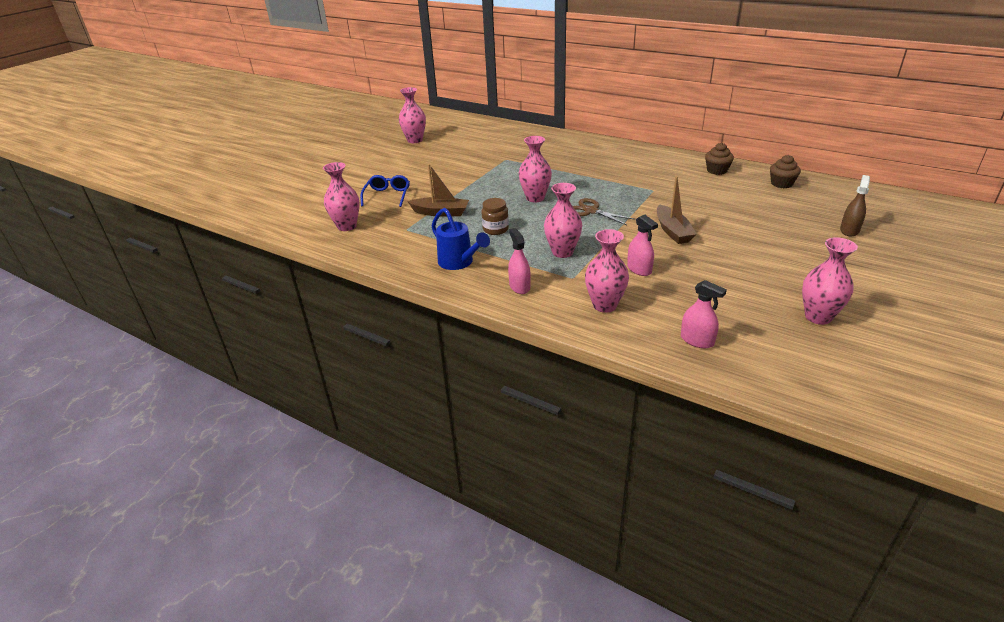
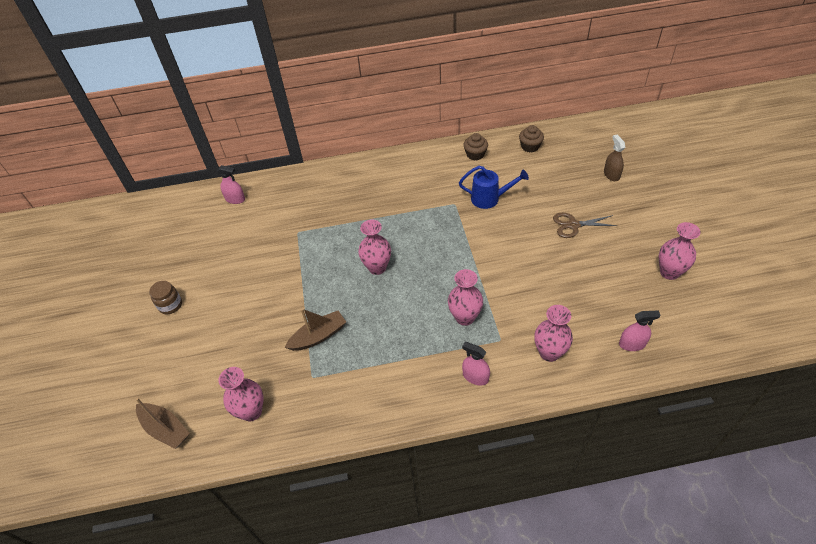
camera: 40 degrees left, 15 degrees up
(387, 196) = (242, 346): blue glasses -> none
(415, 140) = (176, 254): pink vase -> none
(459, 262) = (402, 384): blue watering can -> blue watering can (489, 199)
(495, 229) = (387, 326): brown jar -> brown jar (170, 305)
(591, 211) = (436, 256): brown scissors -> brown scissors (573, 225)
(639, 269) = (533, 299): pink spray bottle -> pink spray bottle (235, 199)
(673, 231) = (513, 243): brown boat -> brown boat (165, 429)

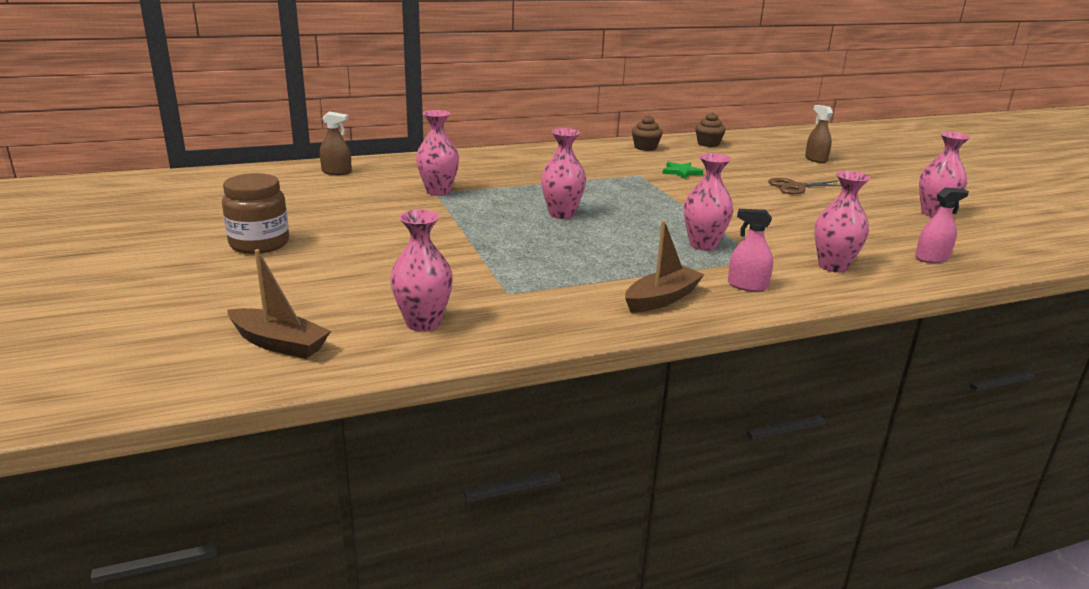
camera: 15 degrees left, 25 degrees down
(170, 305) = (259, 244): brown jar -> brown jar, size x1.55
(235, 199) = (336, 172): pink spray bottle -> brown spray bottle
(299, 231) = (438, 192): none -> pink vase
(318, 336) = (502, 262): brown boat -> brown boat (662, 299)
(489, 199) = (681, 172): blue watering can -> green star

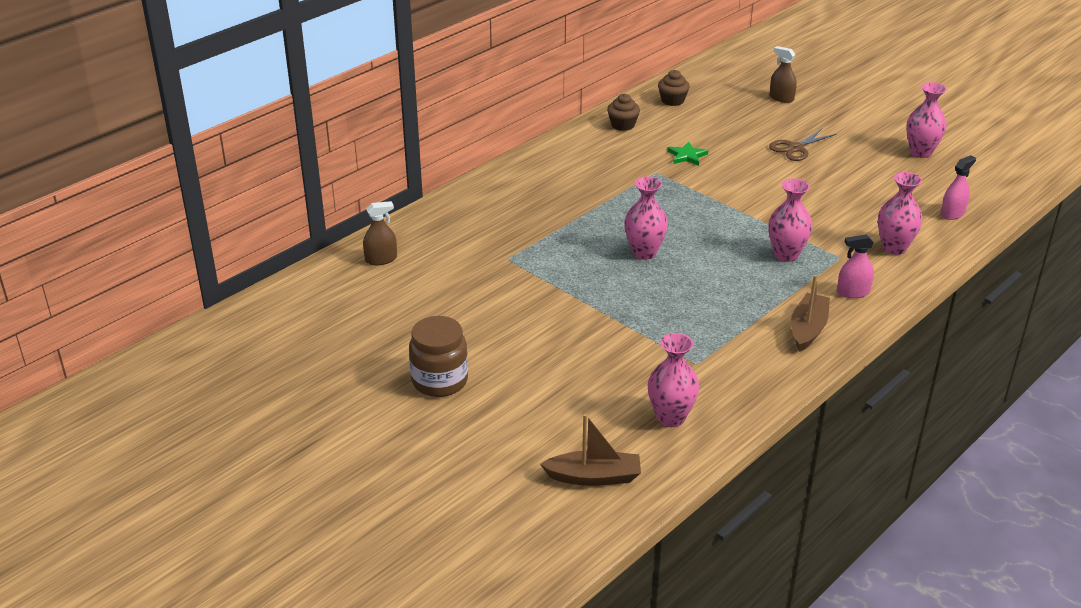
camera: 25 degrees left, 10 degrees up
(438, 192) = (508, 257): pink vase -> none

